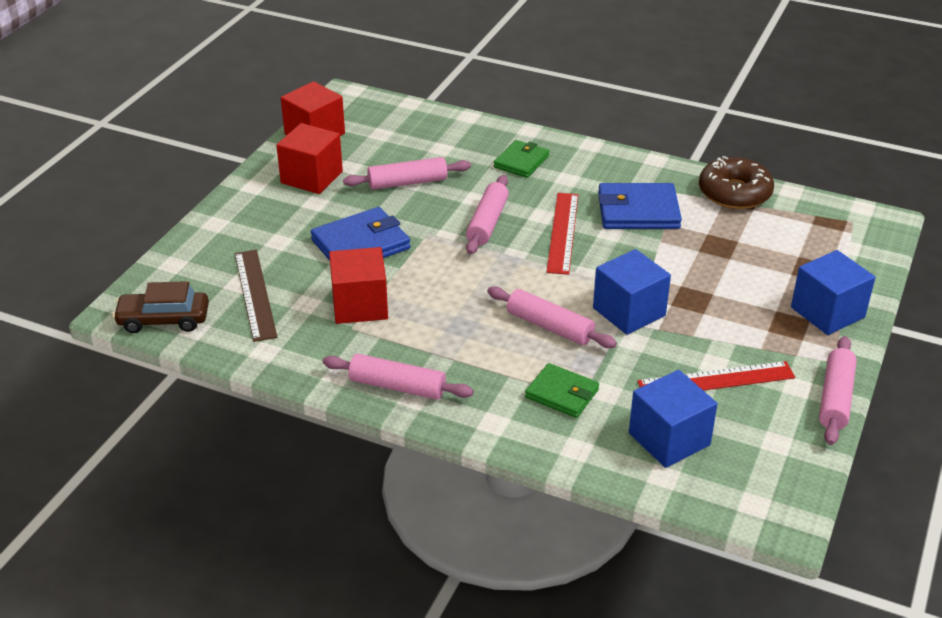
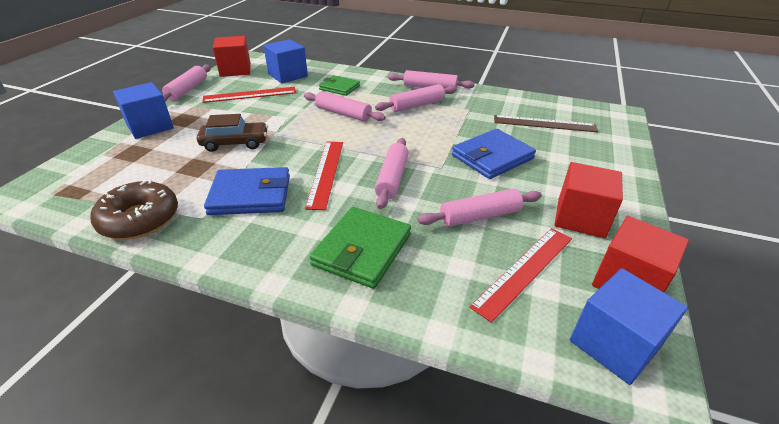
camera: 175 degrees right, 0 degrees up
(164, 320) = (588, 109): brown car -> brown car (235, 143)
(255, 294) = (544, 124): brown ruler -> brown ruler turned 60 degrees counterclockwise
(360, 305) = (470, 120): red cube -> red cube (235, 70)
(390, 143) = (524, 270): none -> red ruler
(432, 341) = (417, 105): none -> pink rolling pin
(521, 162) = (362, 250): green wallet -> green wallet, size x1.55
(629, 312) = (288, 122): blue cube -> blue cube (614, 344)

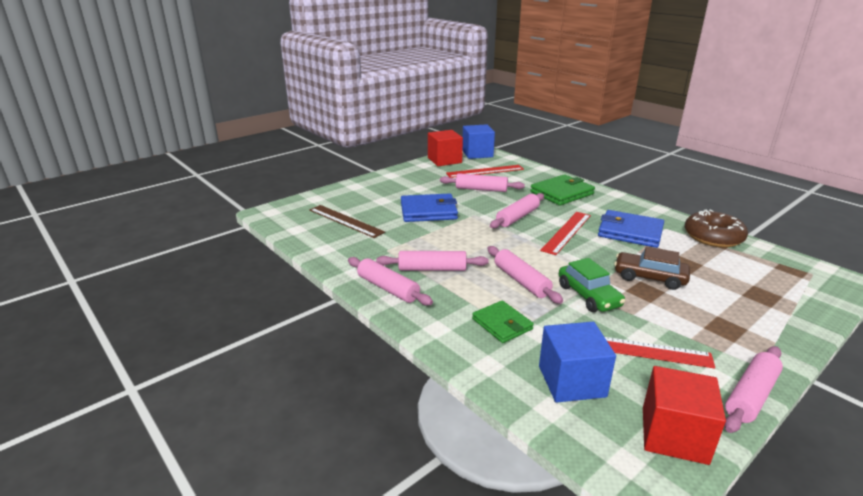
camera: 150 degrees left, 10 degrees down
(150, 126) = (766, 328): blue cube -> none
(287, 116) = (588, 296): none -> green car
(580, 218) = (426, 177): red cube -> none

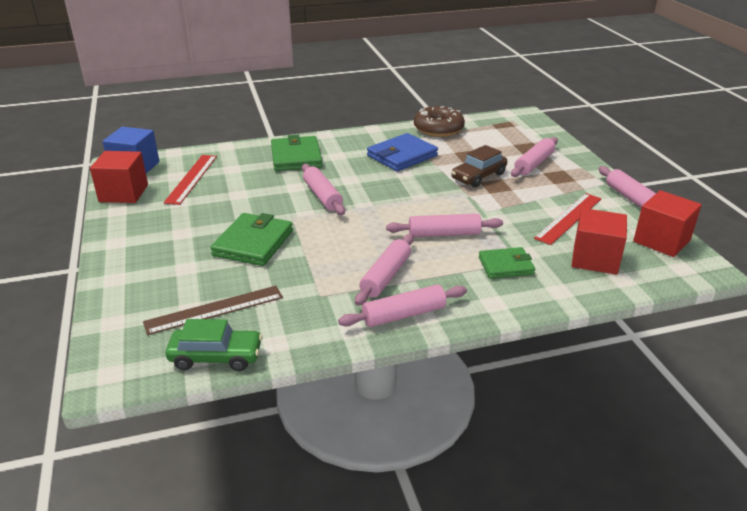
camera: 65 degrees left, 5 degrees up
(428, 211) = (253, 243): blue wallet -> green wallet
(481, 189) = (236, 195): pink rolling pin -> pink rolling pin (534, 164)
(566, 232) = (376, 183): red ruler -> none
(571, 381) = (595, 259): blue cube -> red cube
(588, 296) = (488, 211): green car -> green car (216, 357)

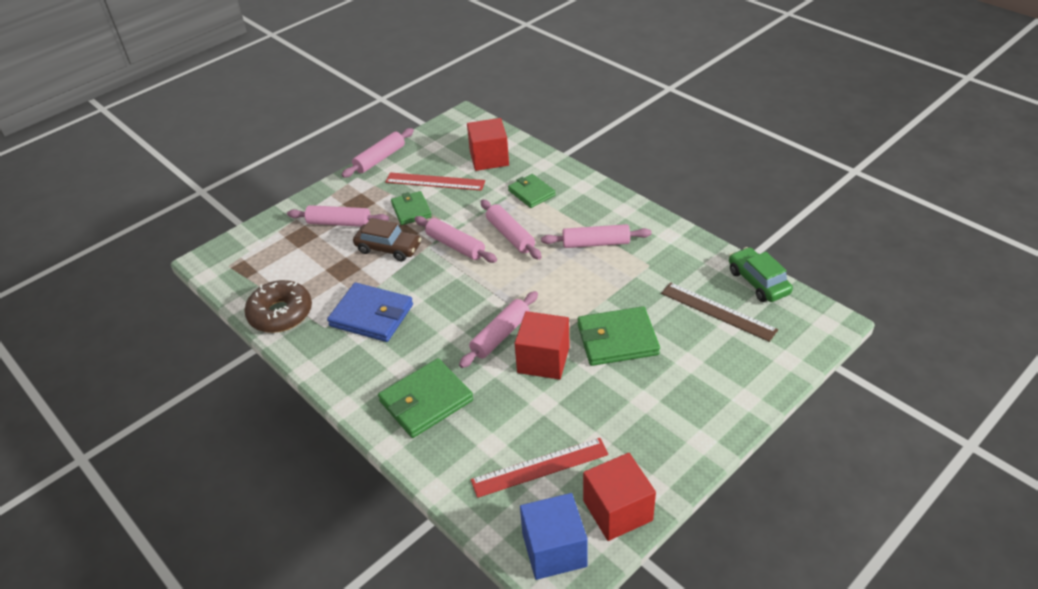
camera: 115 degrees left, 10 degrees up
(404, 315) = (632, 218): pink rolling pin -> pink rolling pin (455, 246)
(527, 196) = (411, 210): none -> green wallet
(661, 241) = (440, 136): red cube -> red cube (543, 360)

